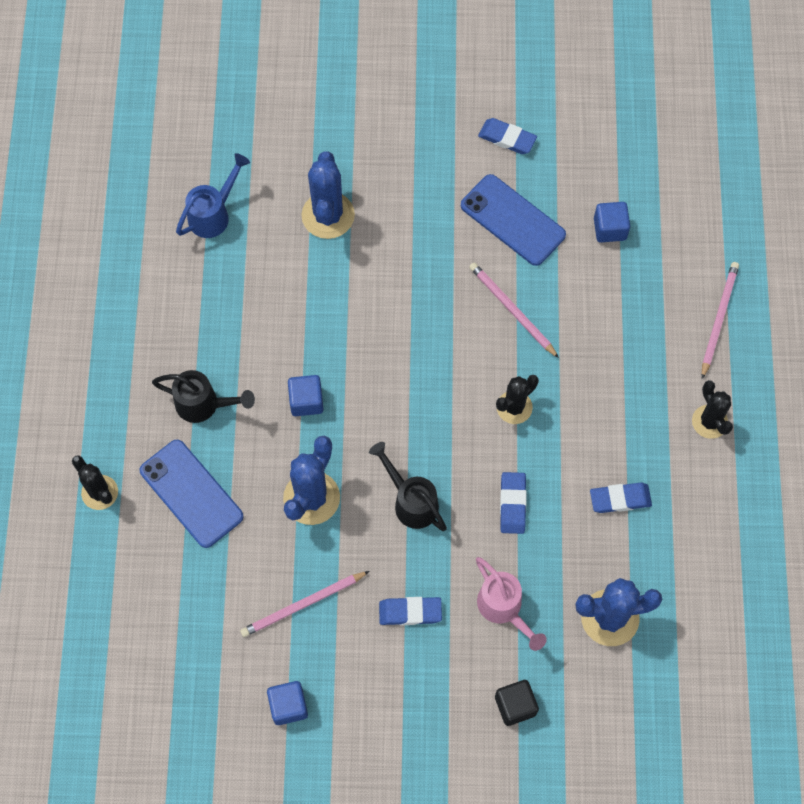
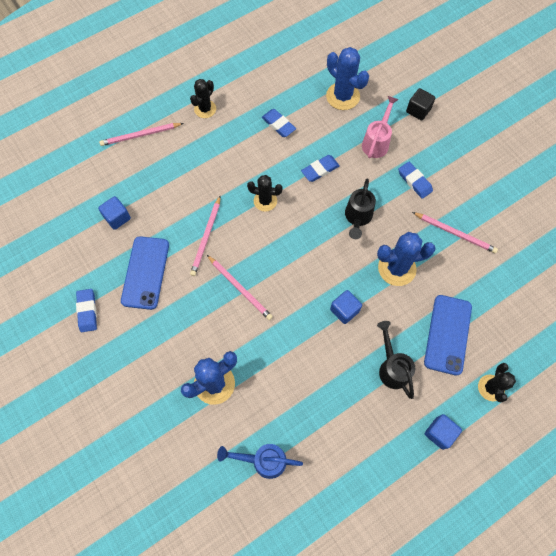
camera: 125 degrees left, 0 degrees up
(288, 706) = (508, 206): blue cube -> blue cube (439, 433)
(418, 307) = (240, 288): none -> pink pencil

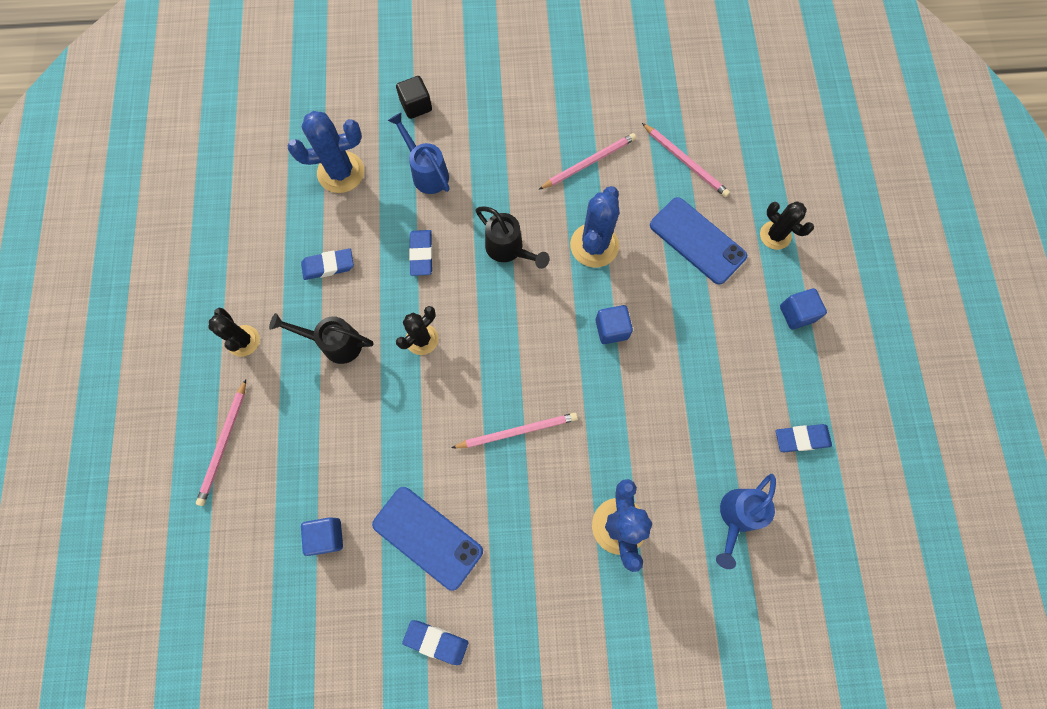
camera: 60 degrees left, 5 degrees up
(206, 237) = (426, 436): pink pencil -> pink pencil (685, 162)
(377, 142) = (426, 172): pink watering can -> blue watering can
(392, 367) = (703, 318): black watering can -> black watering can (334, 343)
(414, 181) = (502, 164): blue eraser -> blue eraser (801, 438)

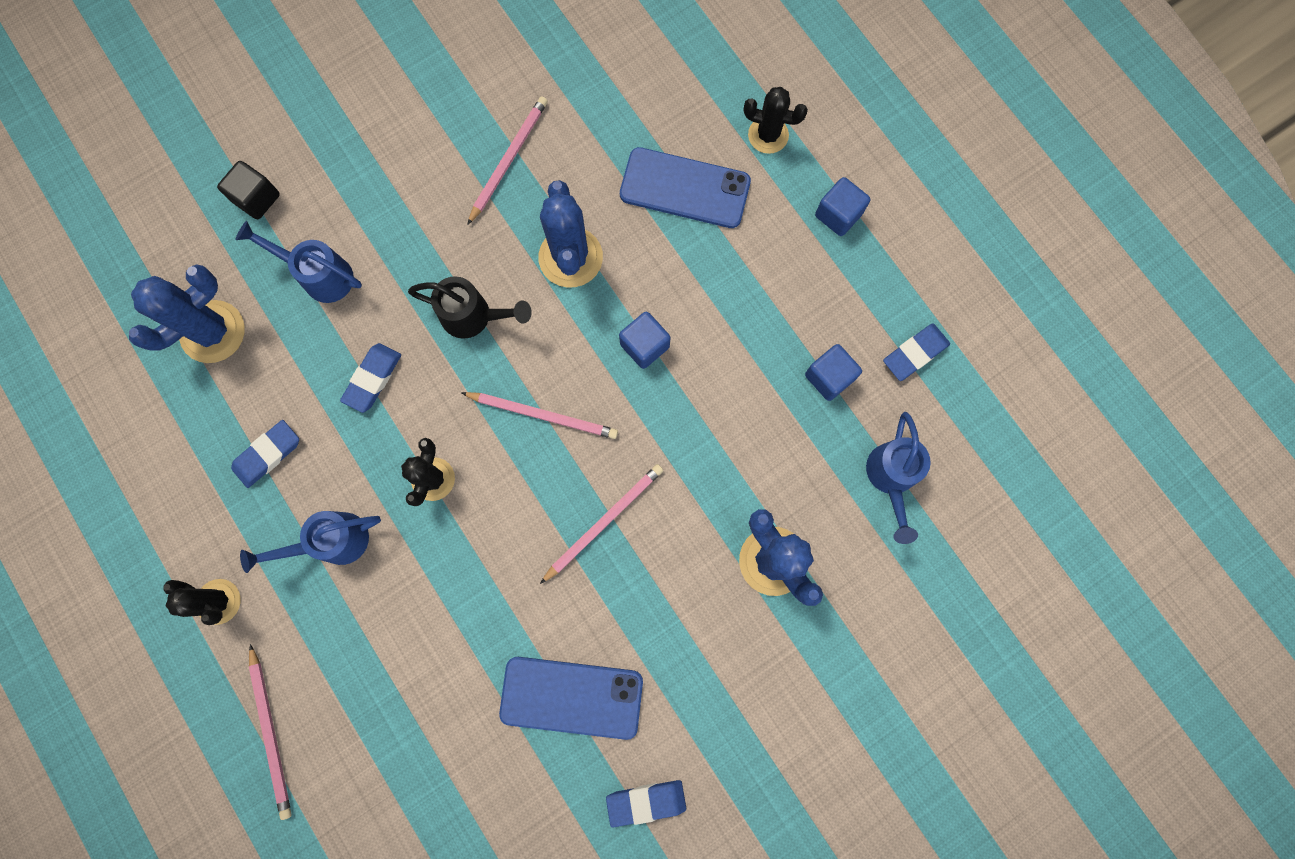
camera: 30 degrees left, 5 degrees up
(327, 536) = (456, 763): blue cube -> blue cube (829, 377)
(334, 343) = (332, 542): black watering can -> blue watering can
(421, 254) = (372, 379): blue eraser -> blue eraser turned 60 degrees clockwise
(685, 162) = (621, 100): pink pencil -> pink pencil (543, 415)

